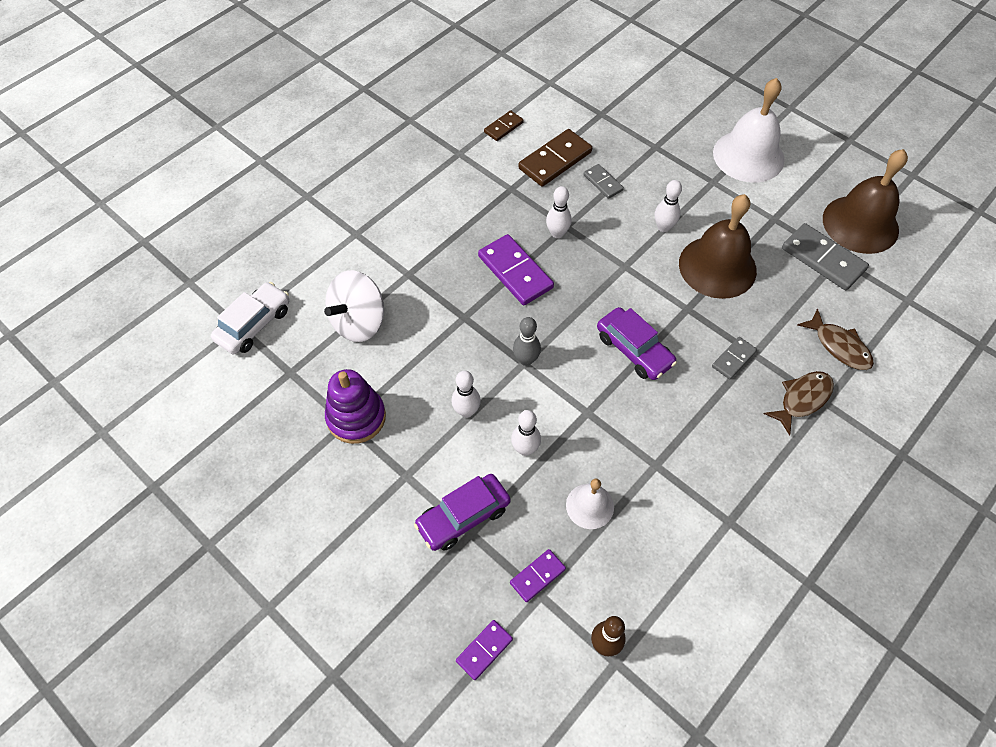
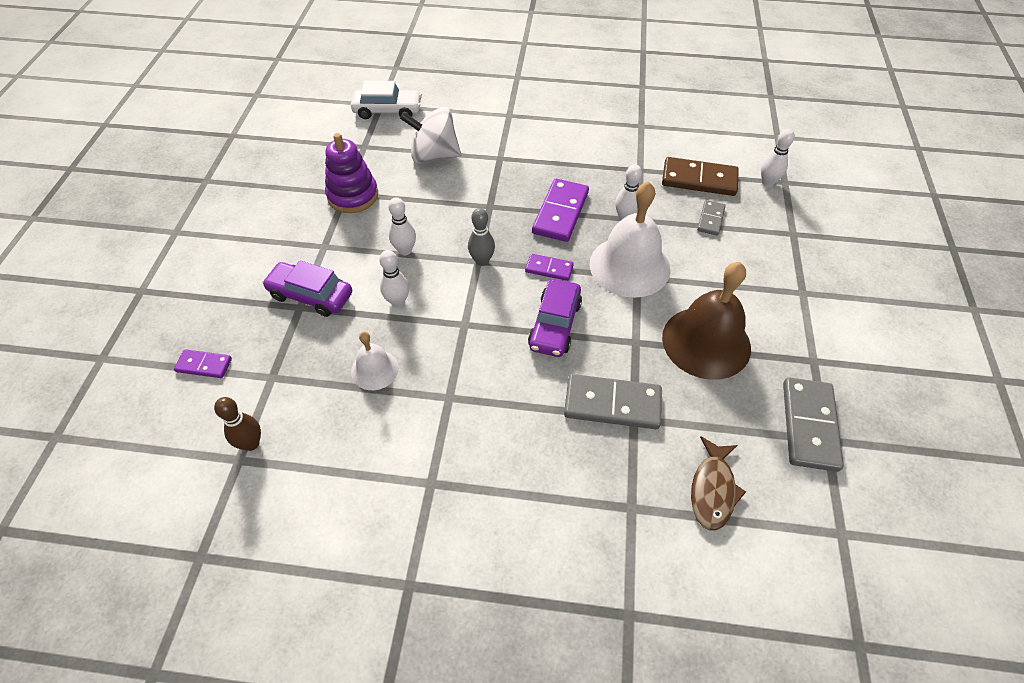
camera: 55 degrees right, 5 degrees down
(503, 127) = (696, 135): brown domino -> none
(537, 576) = (287, 367): purple domino -> purple domino (549, 269)
(663, 227) = (708, 282): white bowling pin -> white bowling pin (767, 182)
(733, 359) = (612, 404): grey domino -> grey domino, size x1.80
(748, 156) = (867, 304): white bell -> white bell (629, 266)
(802, 399) = (617, 484): brown fish -> none
(860, 224) = (895, 440): brown bell -> none

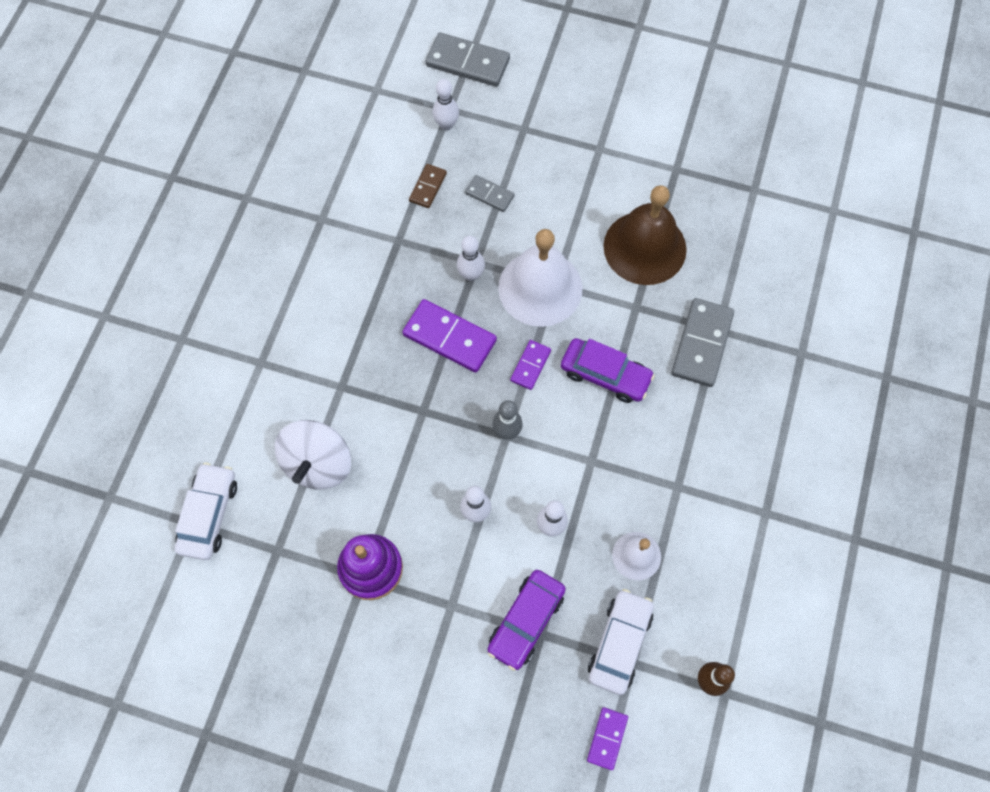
camera: 80 degrees left, 15 degrees up
(290, 365) = (619, 643): none -> white car
(699, 180) = (428, 187): brown domino -> brown domino, size x0.55
(713, 490) = (791, 288): brown fish -> none
(809, 425) = (740, 197): grey domino -> grey domino (467, 62)

